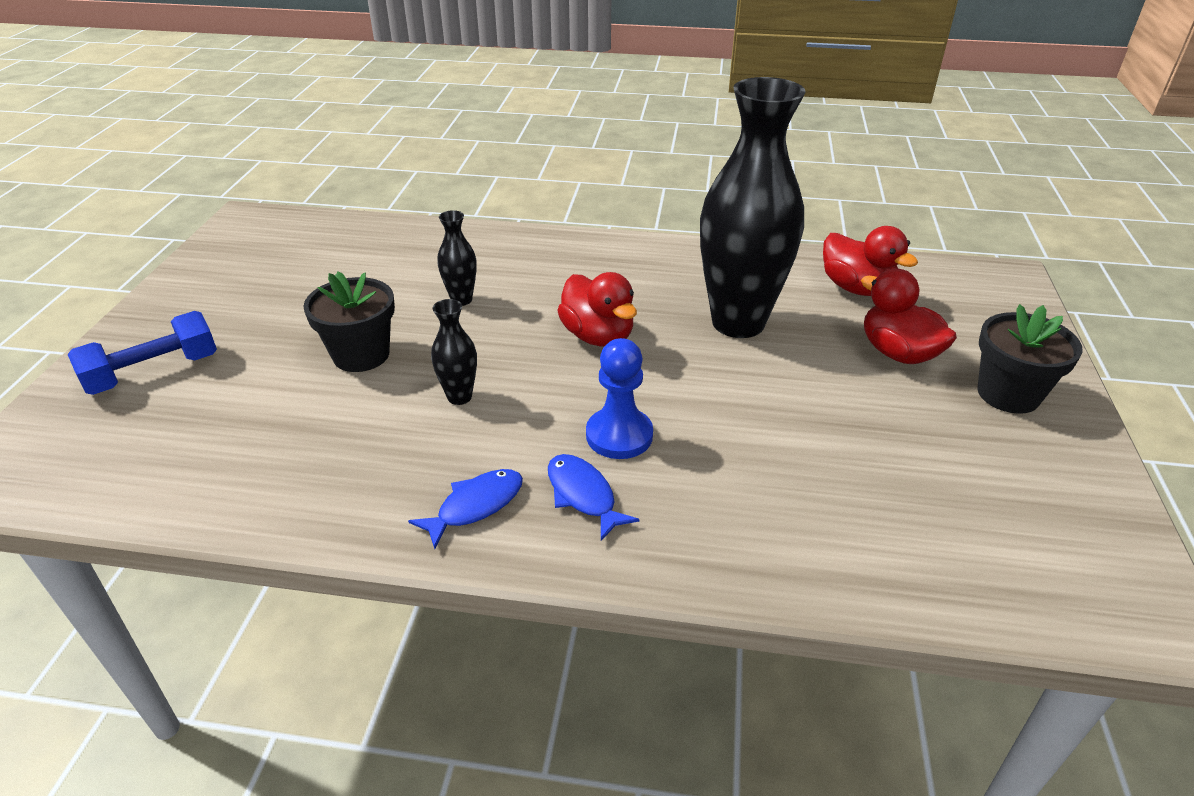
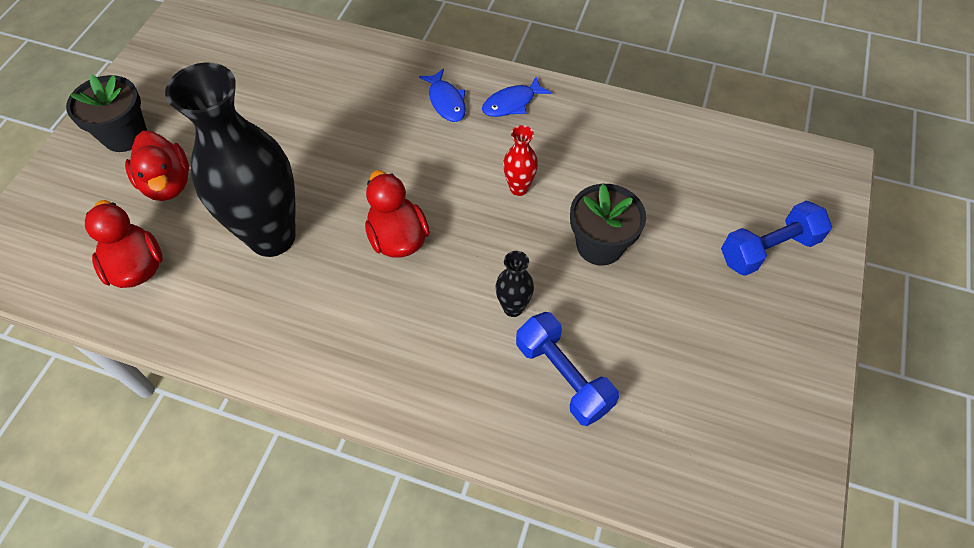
camera: 170 degrees left, 20 degrees up
(413, 265) = (563, 376): none -> blue dumbbell
(459, 397) = (518, 188): black vase -> red vase
(619, 435) = (411, 139): blue pawn -> none

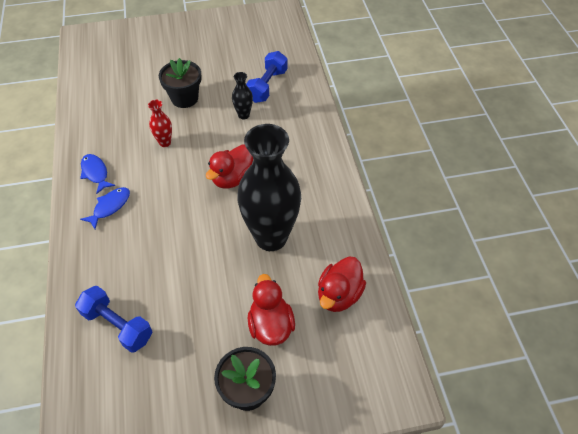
camera: 120 degrees left, 5 degrees down
(168, 184) = (270, 325): red duck -> red duck turned 45 degrees counterclockwise
(511, 103) = (95, 173): blue fish -> blue fish turned 150 degrees counterclockwise
(768, 249) = (151, 44): blue dumbbell -> blue dumbbell (118, 325)

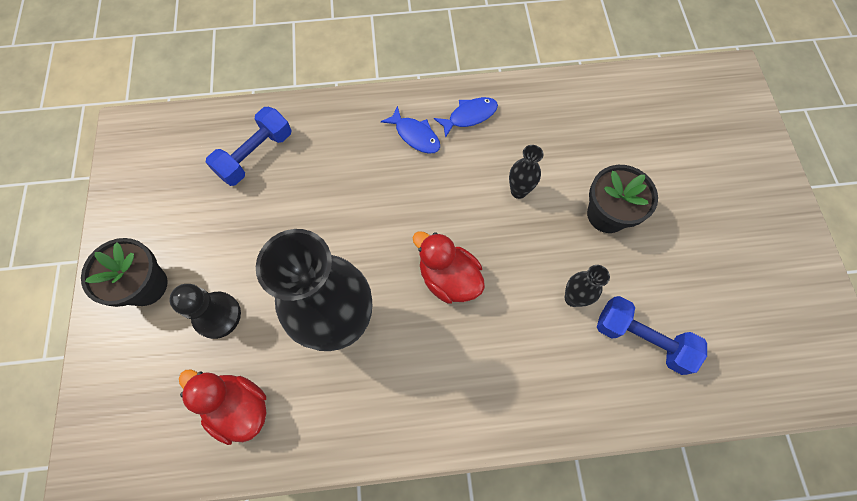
camera: 95 degrees right, 15 degrees up
(165, 142) = (518, 191): red vase -> black vase
(270, 325) = (217, 315): red duck -> black pawn

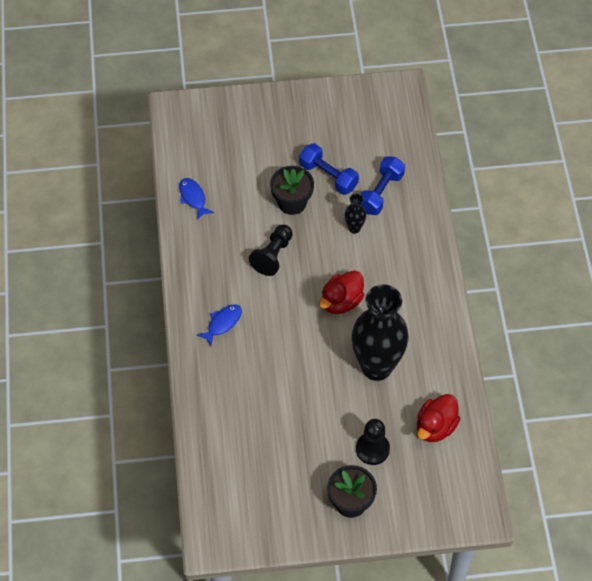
camera: 90 degrees left, 10 degrees down
(255, 155) = (238, 438): blue dumbbell -> blue dumbbell (328, 176)
(469, 116) = (205, 285): blue fish -> blue fish (193, 198)
(518, 191) = (273, 255): black vase -> black pawn

